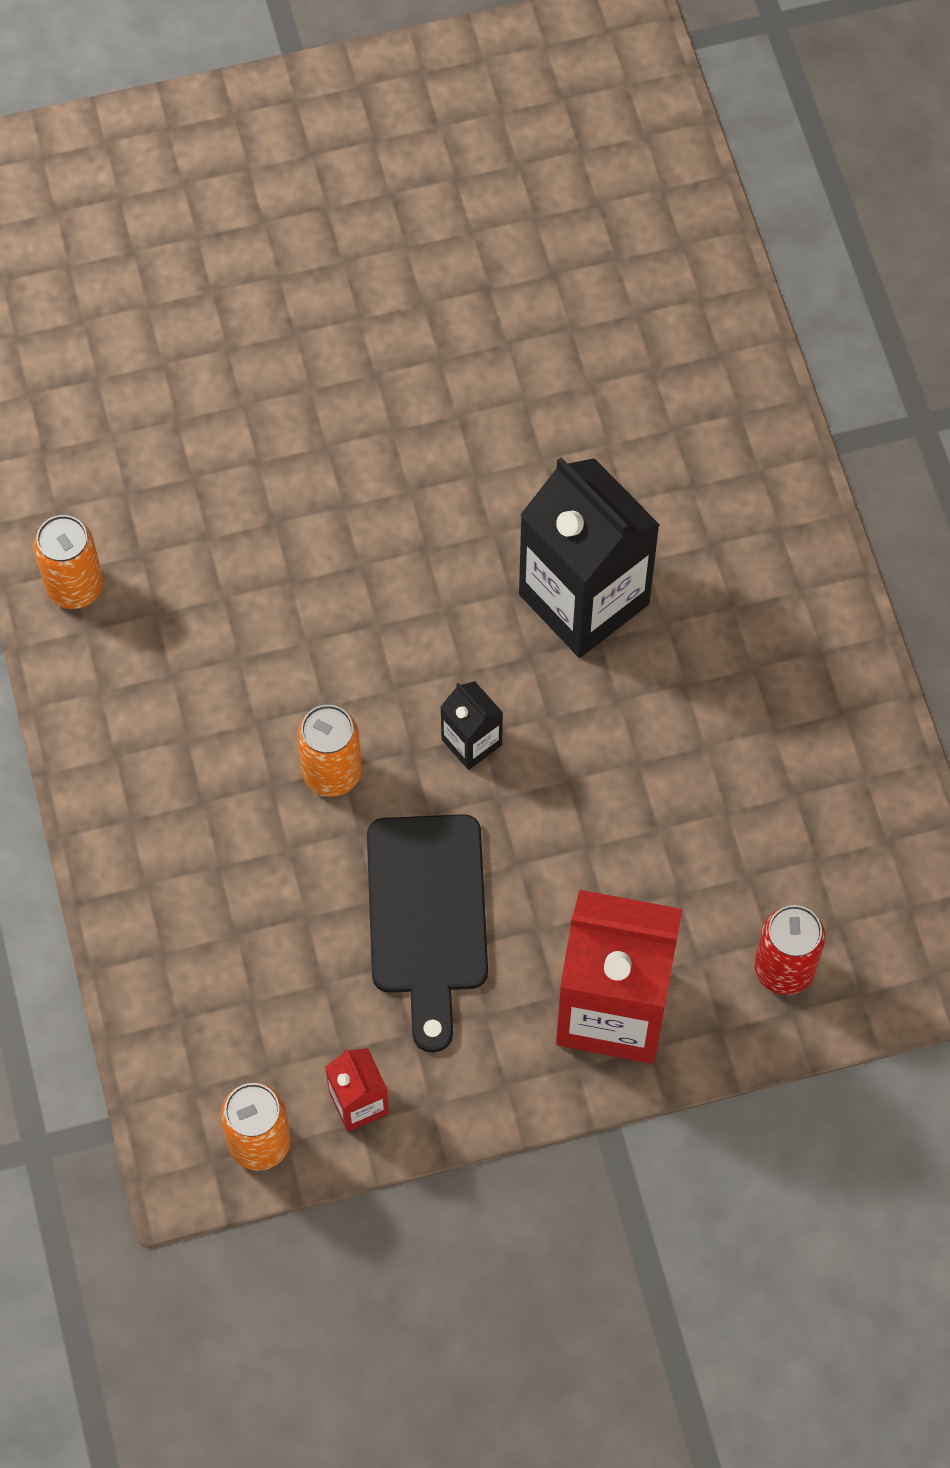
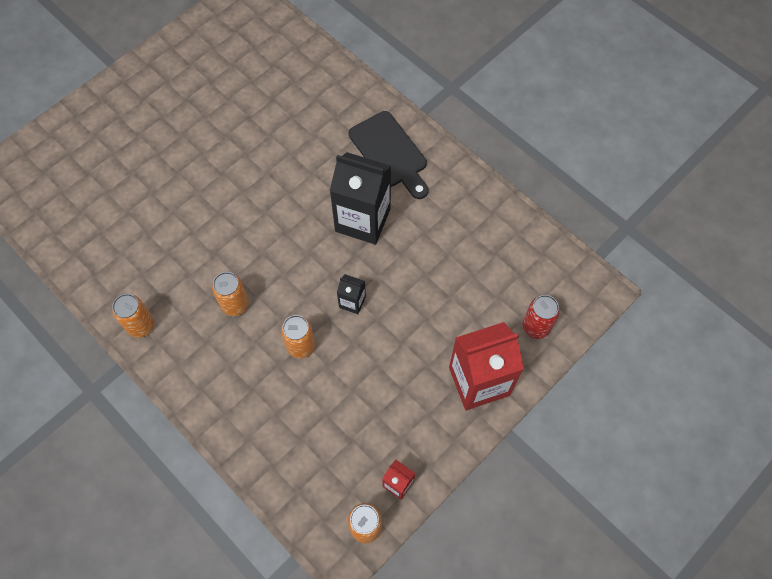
camera: 30 degrees left, 0 degrees up
(259, 635) = (235, 304): none -> orange can
(427, 916) = (378, 385): black cutting board -> black cutting board (390, 153)

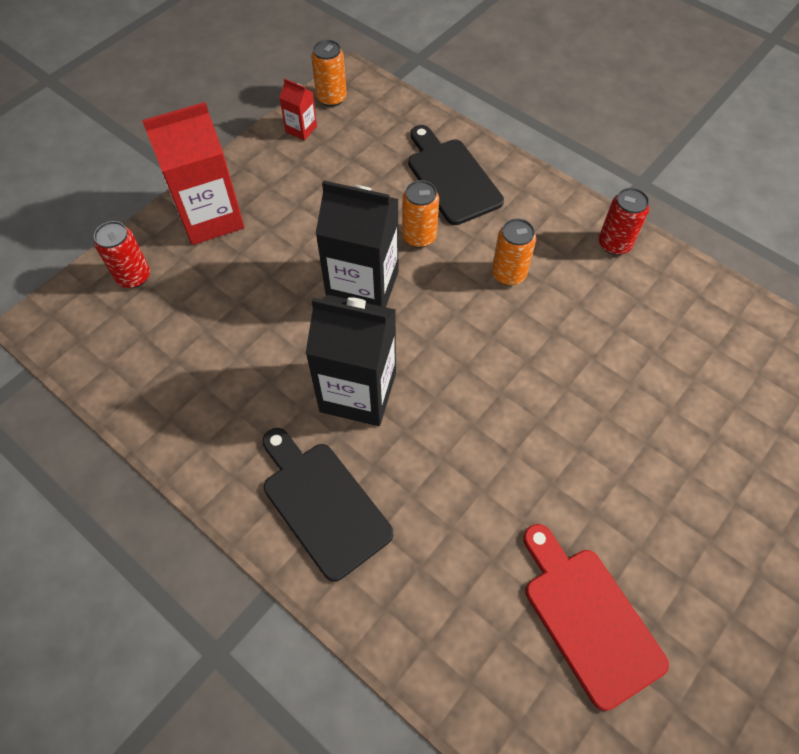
camera: 175 degrees right, 5 degrees down
(141, 325) = (614, 244): orange can -> red can
(245, 86) = (588, 618): none -> red cutting board
(261, 408) = (451, 177): none -> black cutting board
(352, 302) = (363, 287): black carton -> black carton, size x2.19

